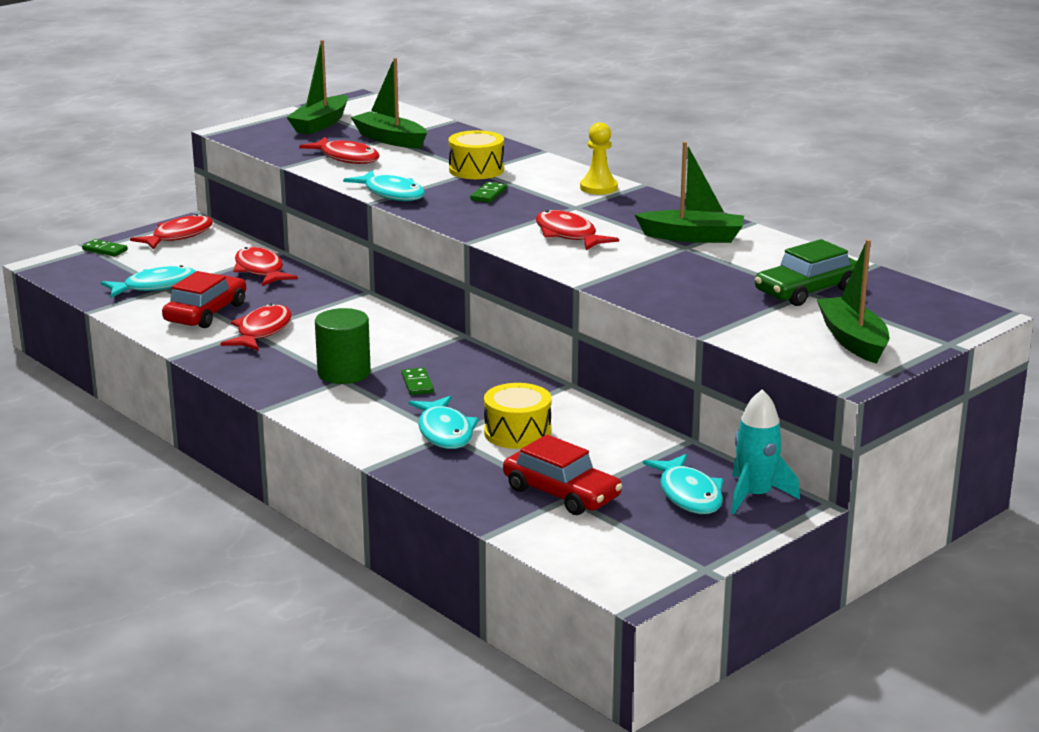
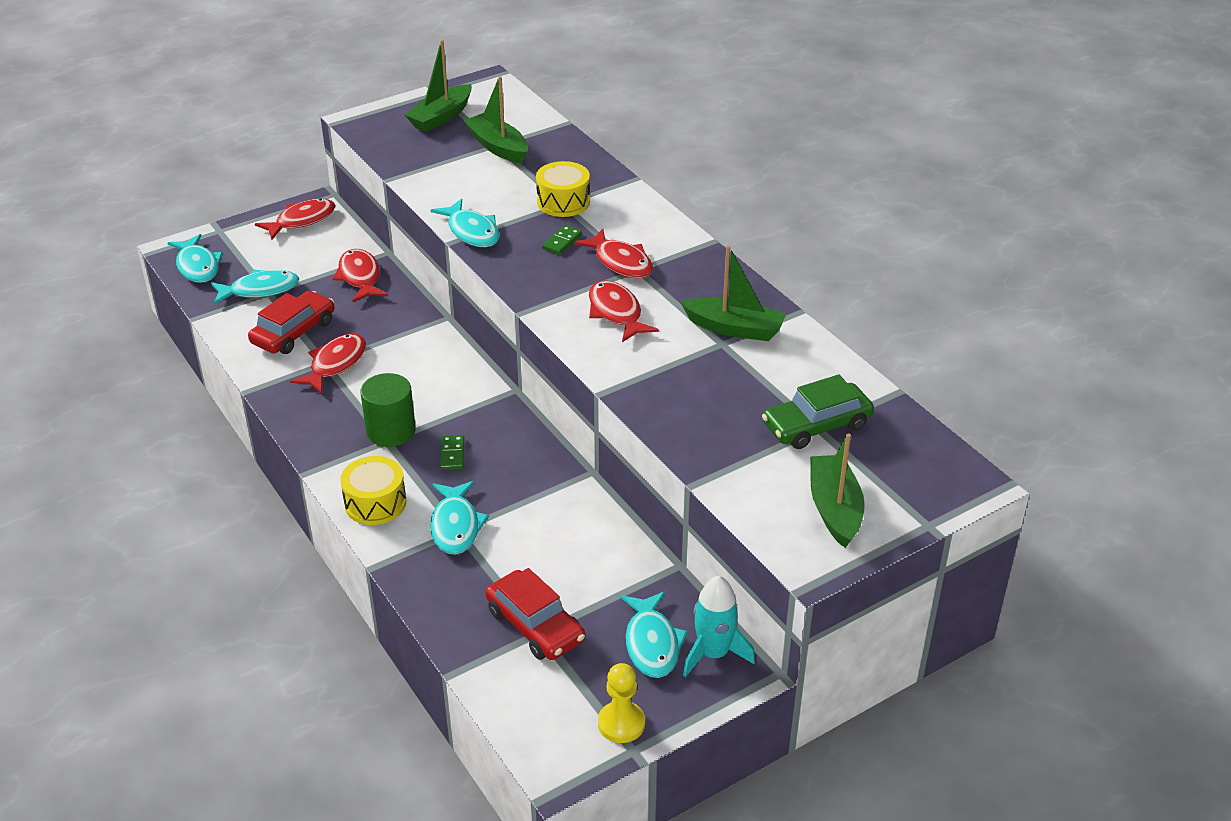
camera: 10 degrees right, 15 degrees up
(78, 275) = (197, 266): none -> turquoise fish
(105, 250) = (231, 234): green domino -> none
(346, 158) = (448, 172): red fish -> red fish (620, 262)
(517, 433) = (521, 535): yellow drum -> yellow drum (375, 503)
(598, 188) = (670, 241): yellow pawn -> yellow pawn (621, 723)

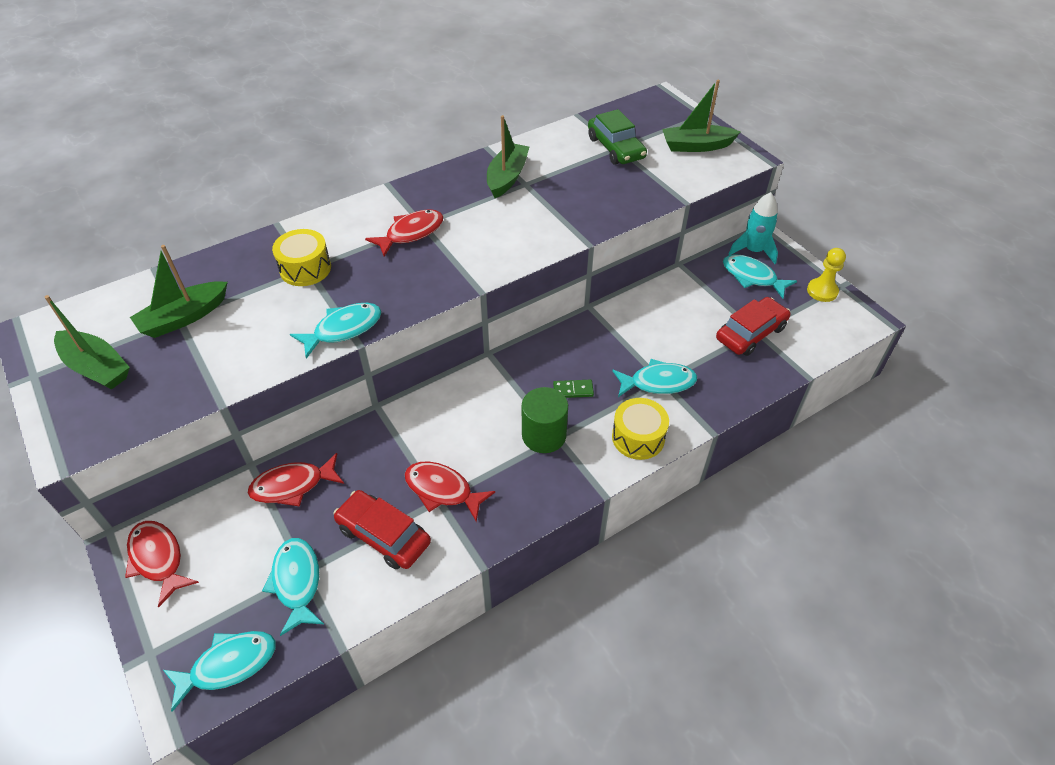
camera: 90 degrees left, 10 degrees up
(562, 242) = (373, 268): green domino -> none
(616, 313) = (484, 236): red fish -> none
(652, 643) = (752, 277): turquoise fish -> turquoise fish turned 135 degrees counterclockwise

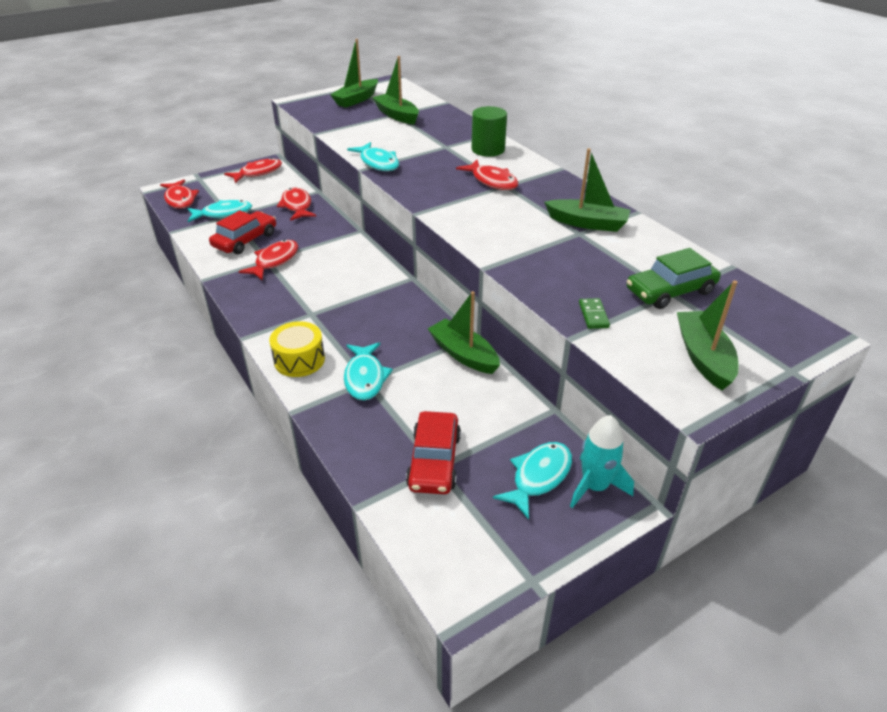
camera: 90 degrees right, 10 degrees down
(228, 665) = (180, 199): turquoise fish -> red fish
(305, 268) = (446, 146): yellow drum -> none
(544, 435) = (314, 307): green cylinder -> green cylinder (488, 149)
(573, 390) = (363, 323): green domino -> green domino (593, 315)
(616, 314) = (463, 354): none -> green boat
(751, 333) = (434, 461): red car -> red car turned 45 degrees clockwise
(822, 291) = (518, 553): yellow pawn -> none

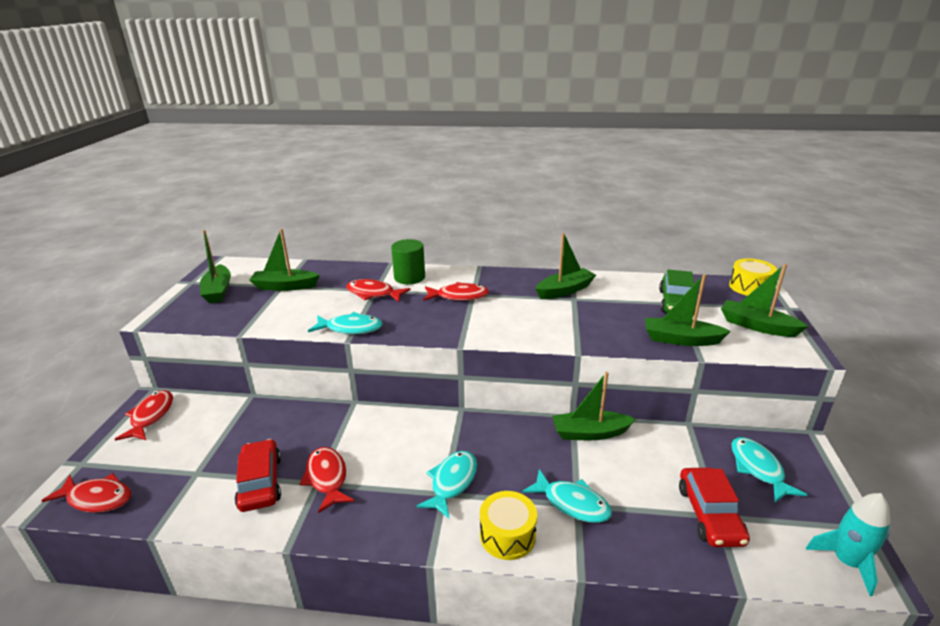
camera: 50 degrees left, 10 degrees down
(223, 214) = (185, 476): turquoise fish -> turquoise fish (452, 482)
(297, 206) = (255, 419): red fish -> red fish (373, 294)
(434, 461) = (709, 514): red car -> red car turned 45 degrees clockwise
(593, 315) = (681, 339): green domino -> green boat
(594, 486) = (781, 448): turquoise rocket -> turquoise rocket (847, 562)
(799, 330) = (750, 287): none -> yellow drum

